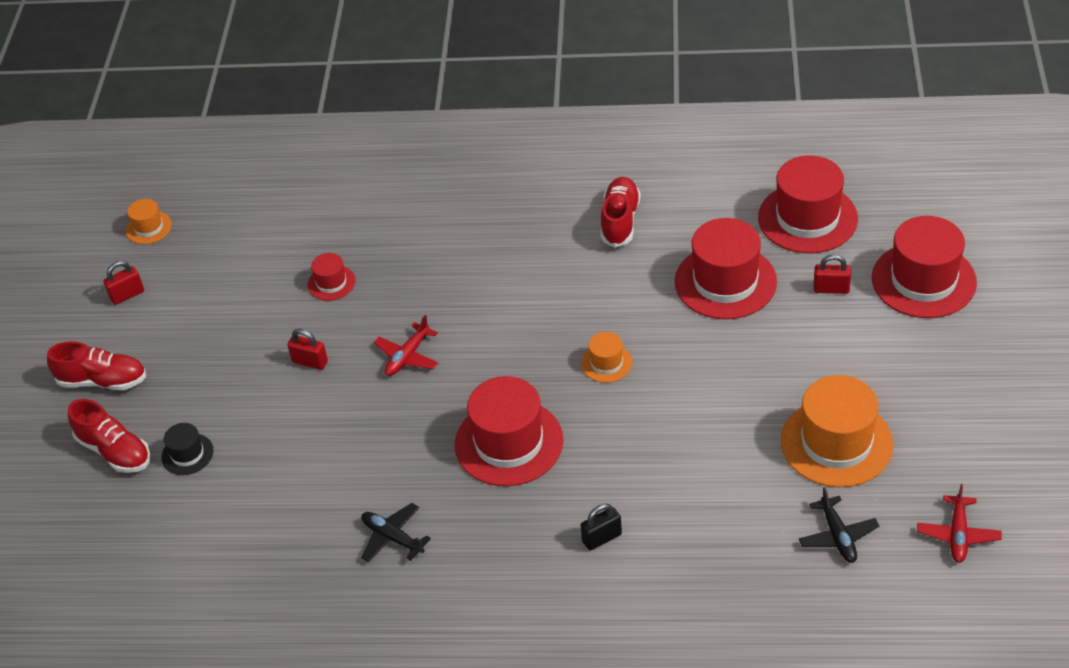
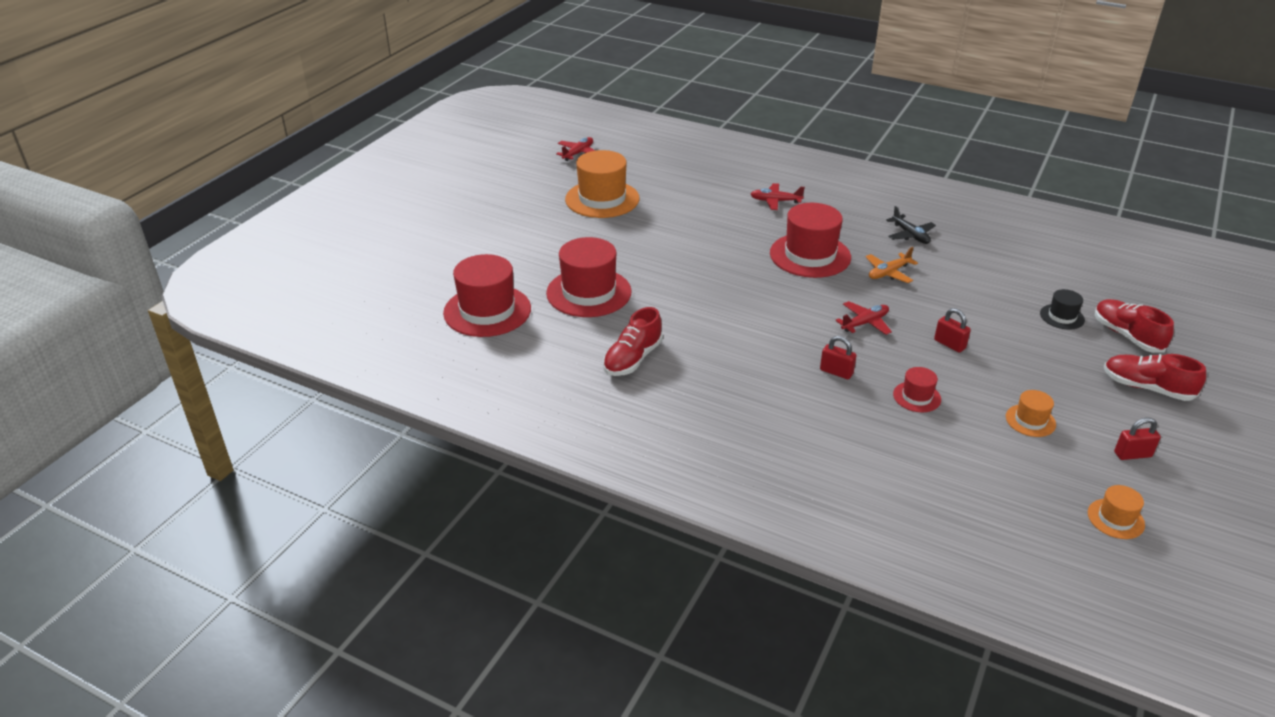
camera: 160 degrees left, 10 degrees down
(402, 449) = (888, 273): none -> orange plane
(602, 538) = (775, 201): black padlock -> red plane
(606, 363) = (714, 274): orange hat -> orange hat (1030, 420)
(831, 289) = (521, 266): red padlock -> red padlock (836, 372)
(837, 536) = (640, 168): black plane -> none
(923, 280) = (456, 251): red hat -> none

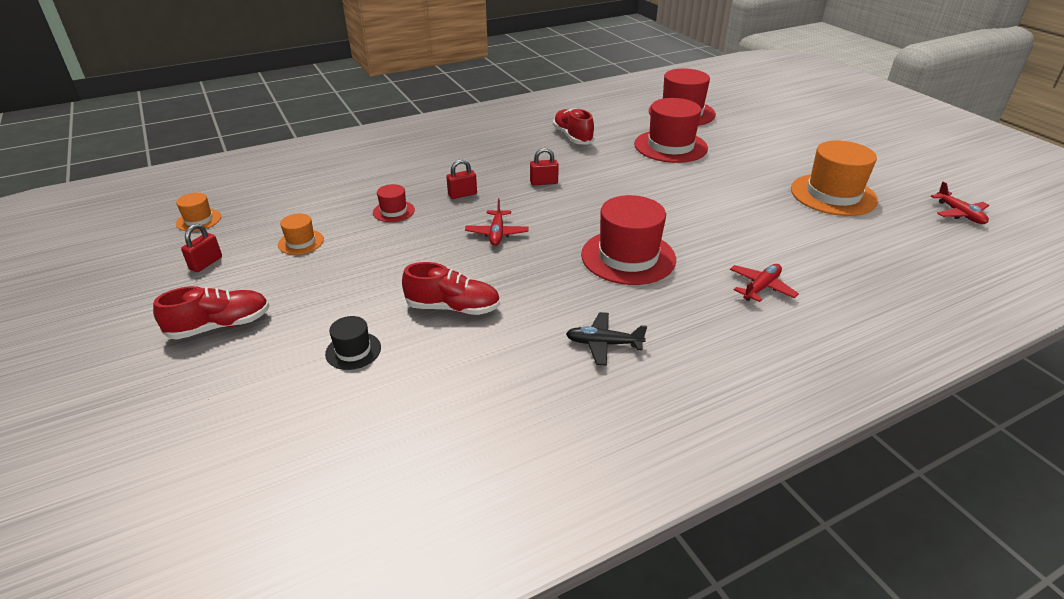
camera: 125 degrees right, 0 degrees up
(888, 273) = (550, 286): orange plane -> none
(949, 344) = (418, 258): red padlock -> red padlock (544, 182)
(1127, 336) = (271, 373): red shoe -> red shoe (453, 308)

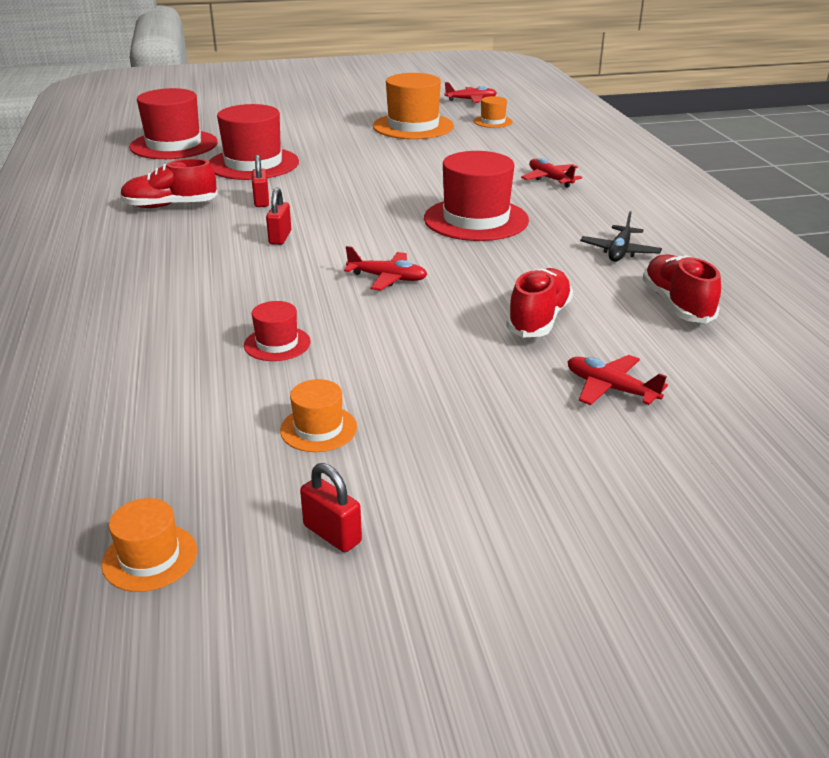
camera: 75 degrees left, 5 degrees down
(220, 326) = (532, 504): red shoe -> red shoe (677, 305)
(353, 351) = (610, 388): black hat -> red plane
(462, 194) = (268, 290): red padlock -> red padlock (261, 201)
(902, 235) = (493, 122): none -> orange hat

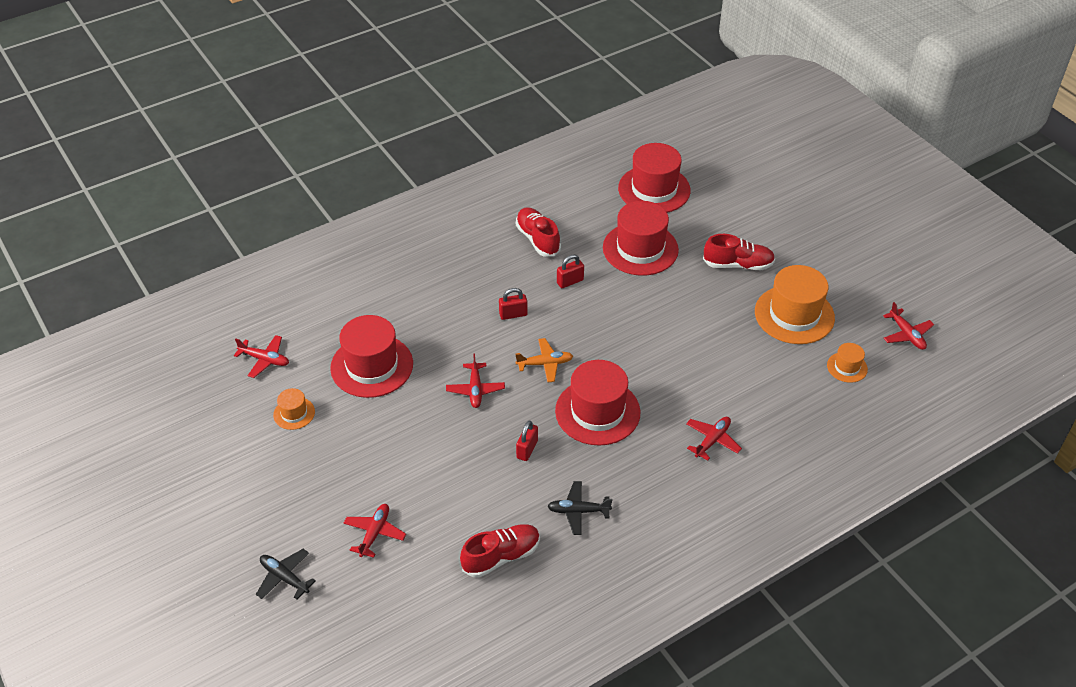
camera: 70 degrees right, 15 degrees up
(150, 557) = (185, 390): orange hat -> none
(164, 443) = (264, 360): none -> red plane
(277, 344) = (372, 366): red hat -> red hat, size x2.06
(332, 534) = (215, 446): red padlock -> red padlock (527, 449)
(379, 233) = (545, 364): none -> orange plane
(539, 319) = (449, 482): red shoe -> red shoe (738, 265)
(681, 489) = (284, 577): none -> black plane

